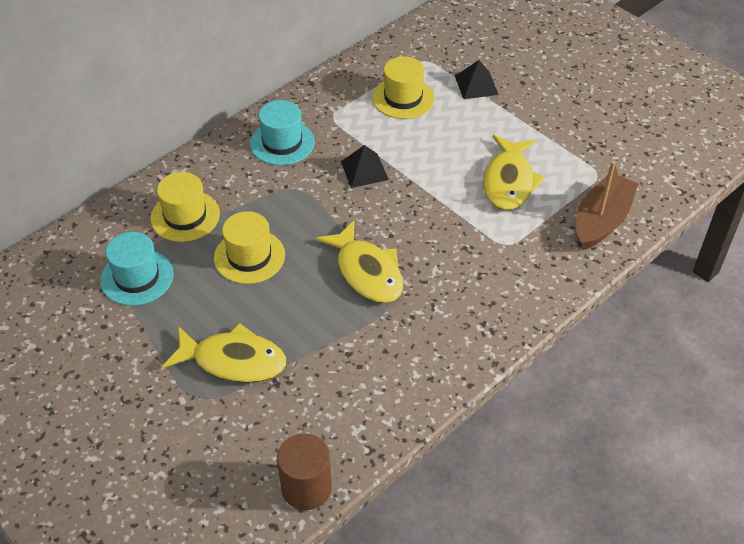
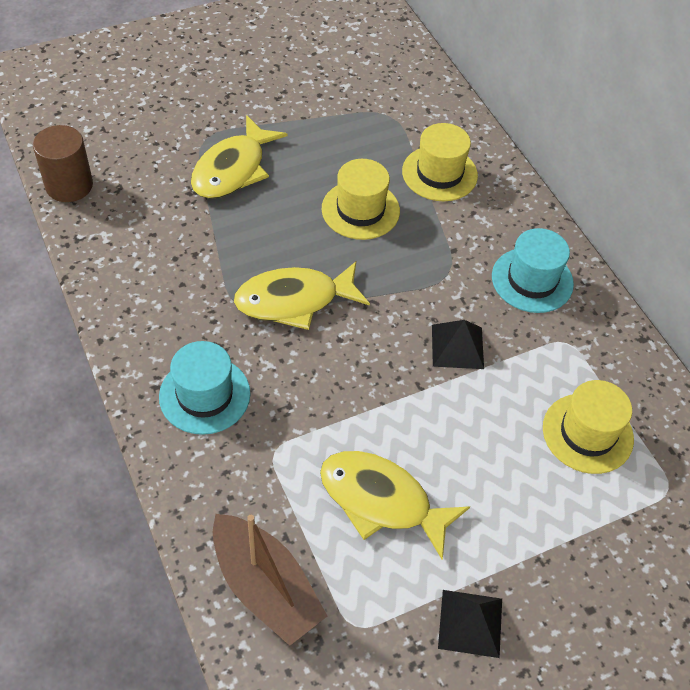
camera: 105 degrees right, 5 degrees up
(137, 277) = (369, 125): turquoise hat -> turquoise hat (204, 395)
(476, 85) = (596, 539): black pyramid -> black pyramid (470, 623)

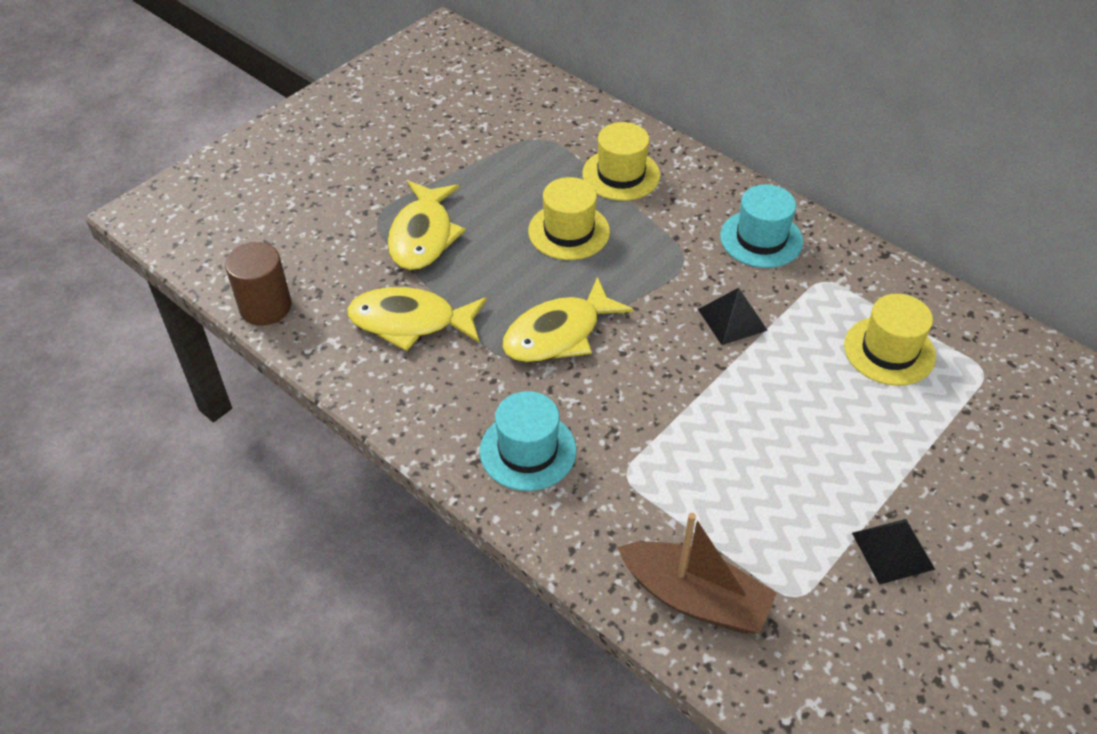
camera: 20 degrees left, 5 degrees down
(382, 501) = (750, 479): yellow fish -> yellow fish (410, 322)

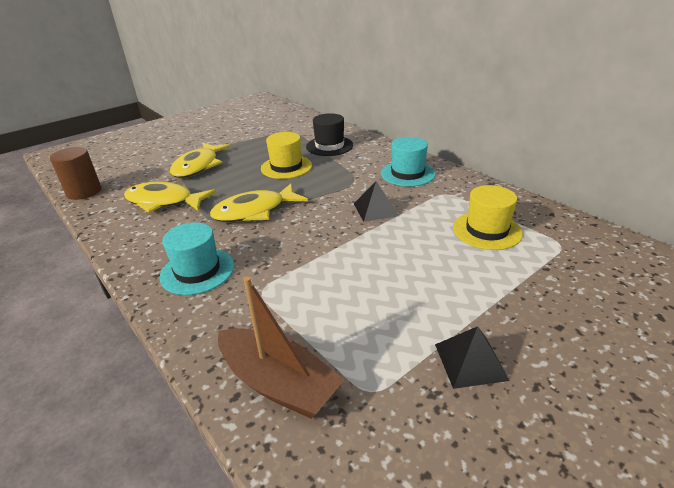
camera: 10 degrees right, 15 degrees down
(621, 175) = (329, 146): yellow hat -> black hat

